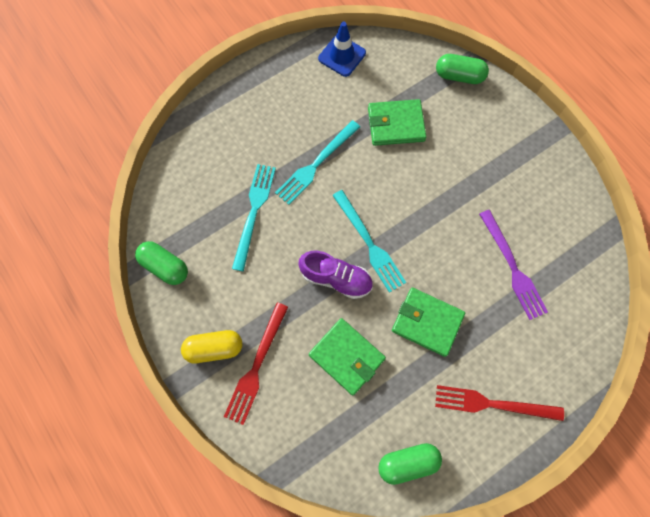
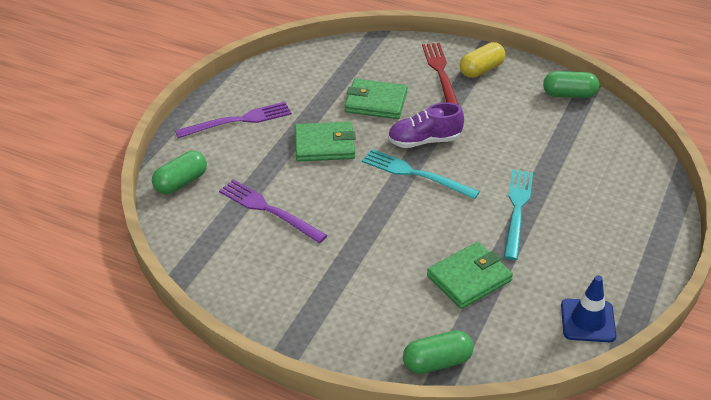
camera: 150 degrees right, 30 degrees down
(254, 212) = (536, 153): turquoise fork -> none
(408, 462) = (287, 70): green capsule -> green capsule (181, 182)
(493, 404) = (238, 121): red fork -> purple fork

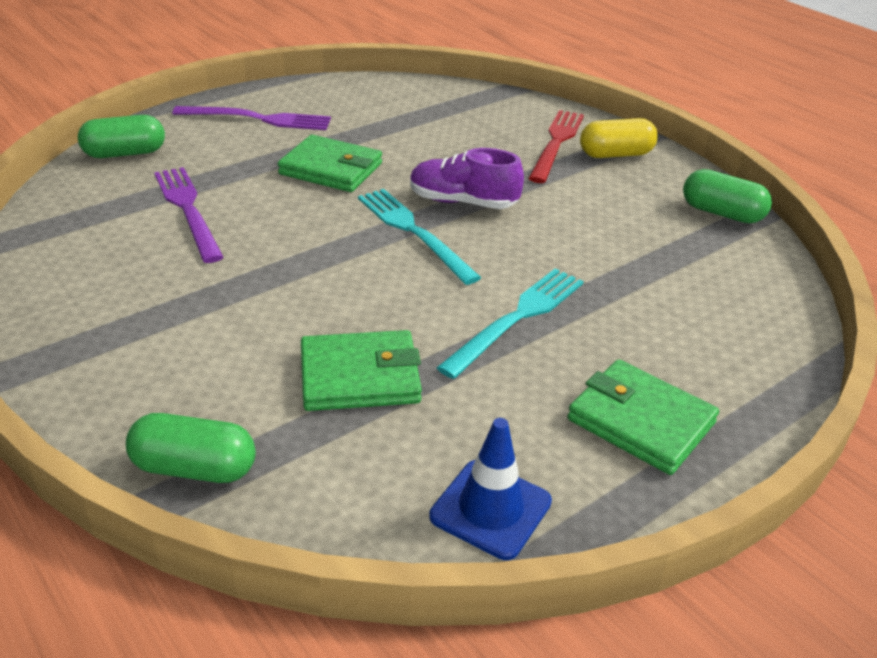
camera: 25 degrees right, 5 degrees down
(376, 102) = (441, 148): green wallet -> green wallet (640, 421)

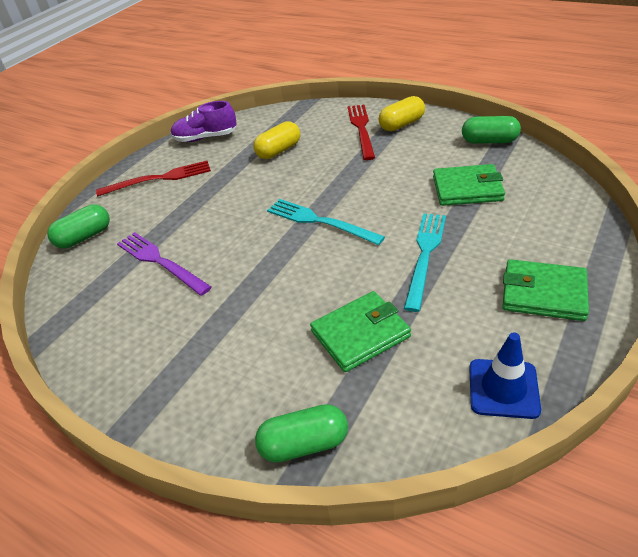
camera: 15 degrees left, 5 degrees up
(258, 119) = (159, 179): purple fork -> red fork
(331, 169) = (234, 197): green wallet -> green wallet (467, 189)
(428, 134) = (279, 151): none -> yellow capsule
(462, 202) = (334, 189): purple shoe -> purple shoe (205, 138)

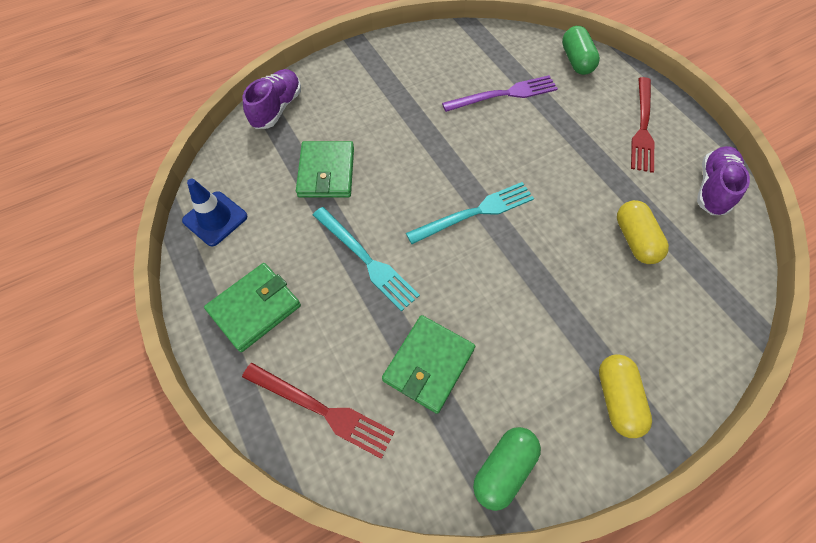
camera: 115 degrees right, 20 degrees up
(304, 444) = (277, 108): green capsule -> purple shoe
(361, 129) = (634, 346): red fork -> red fork (321, 410)

